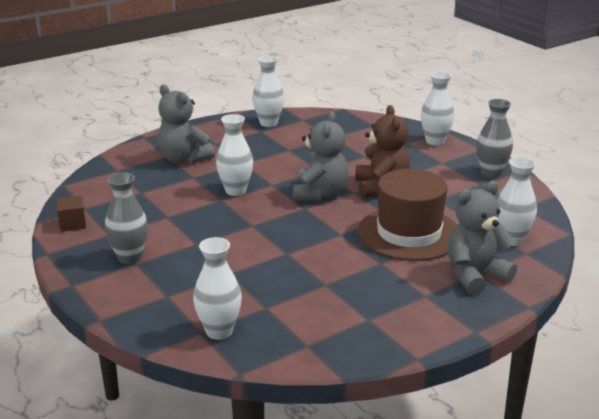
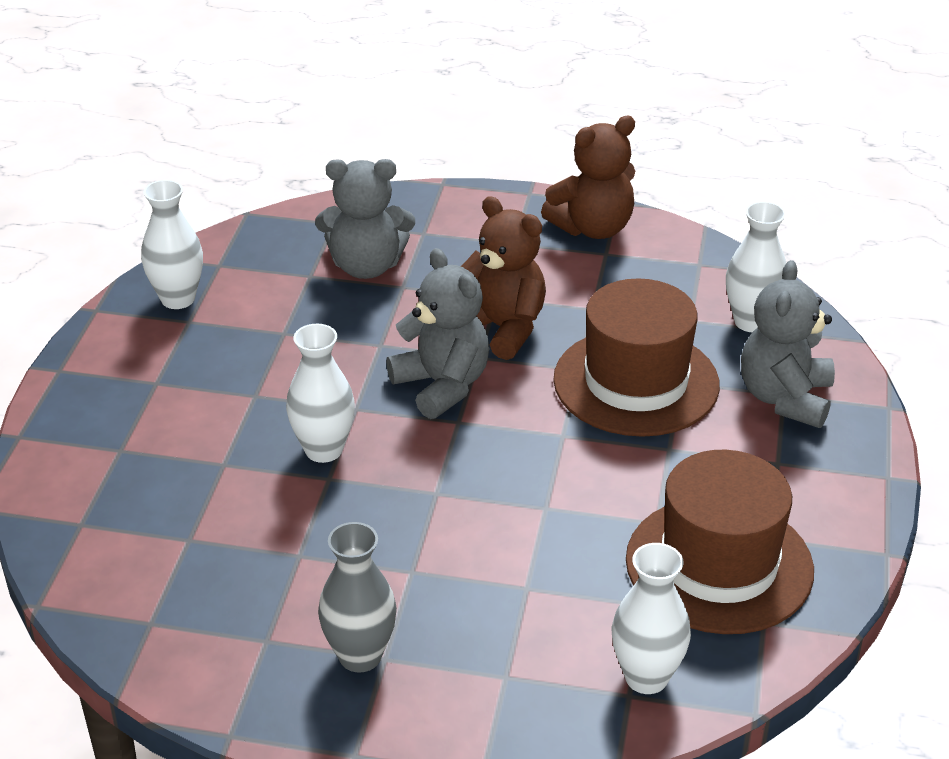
camera: 45 degrees left, 10 degrees up
(72, 224) = (180, 661): brown cube -> none
(184, 158) = (153, 439): grey teddy bear -> grey teddy bear (366, 266)
(325, 314) = (719, 565): none -> brown hat
(435, 141) = (455, 210): white vase -> none
(491, 173) = (593, 228): grey vase -> brown teddy bear

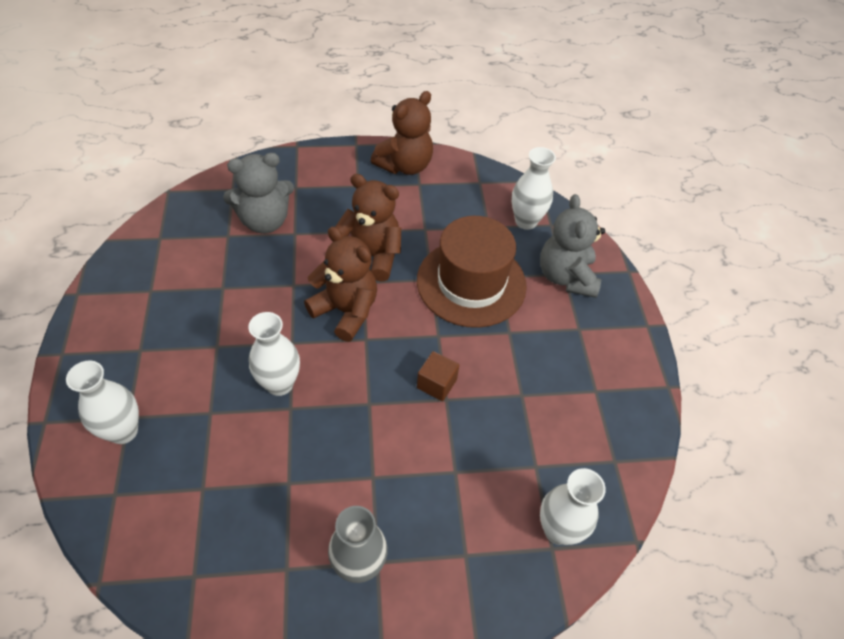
camera: 20 degrees left, 15 degrees up
(178, 299) = (137, 273): white vase -> white vase (123, 431)
(442, 385) = (346, 311): grey teddy bear -> brown teddy bear
(538, 488) = (436, 384): none -> brown cube
(719, 565) = (572, 421): brown hat -> none

